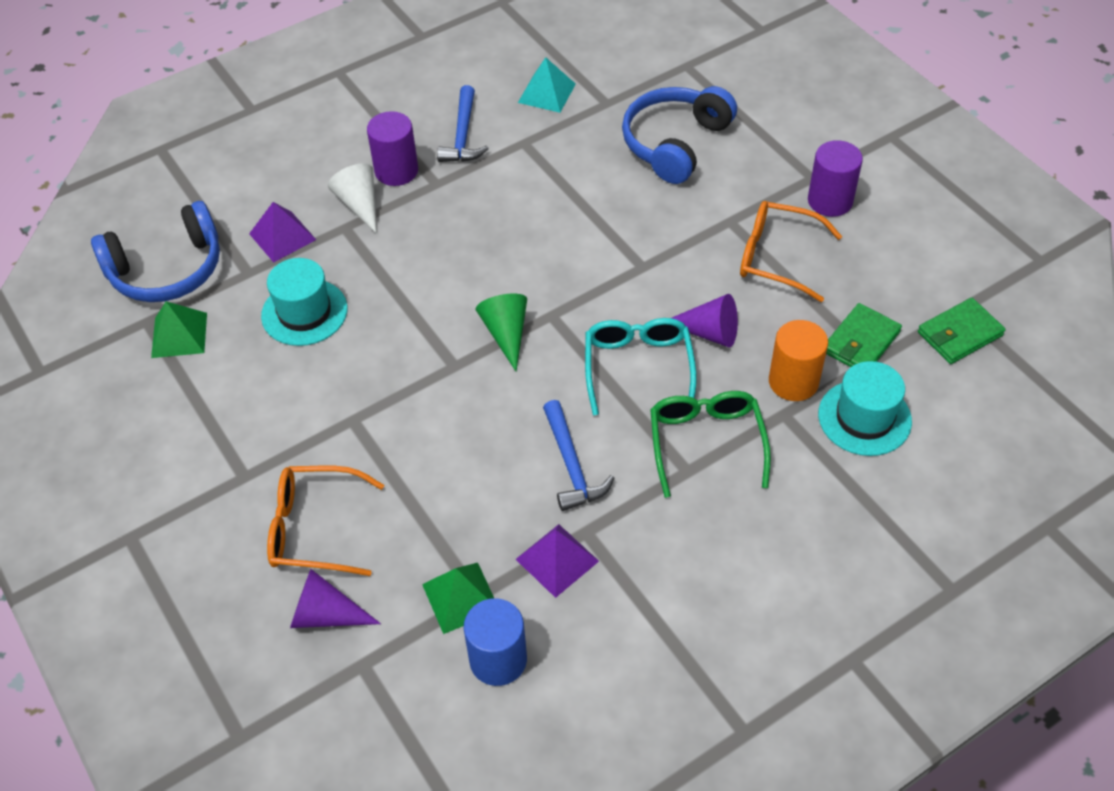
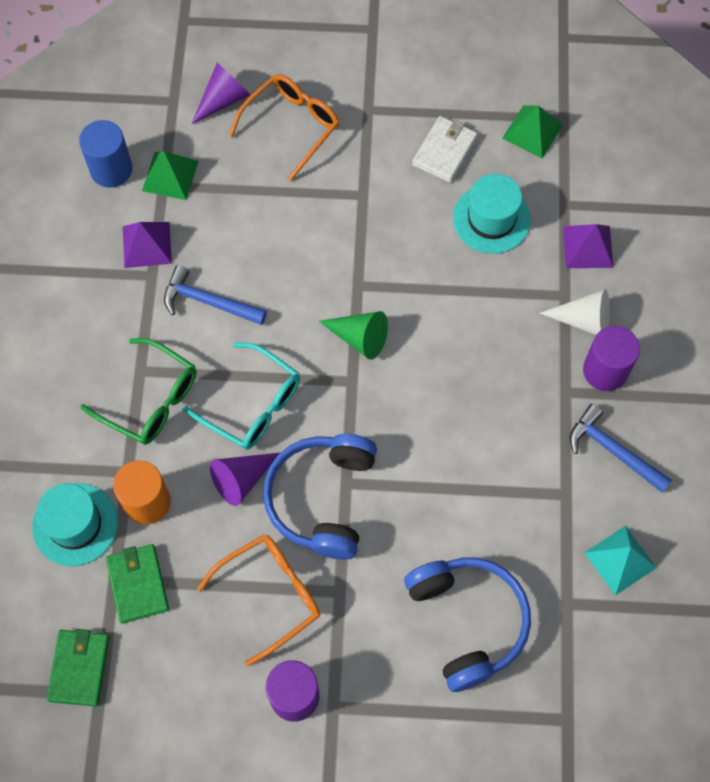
camera: 125 degrees right, 15 degrees up
(167, 269) = (610, 154): blue headphones -> blue headphones (322, 499)
(252, 386) = (444, 151): none -> white wallet

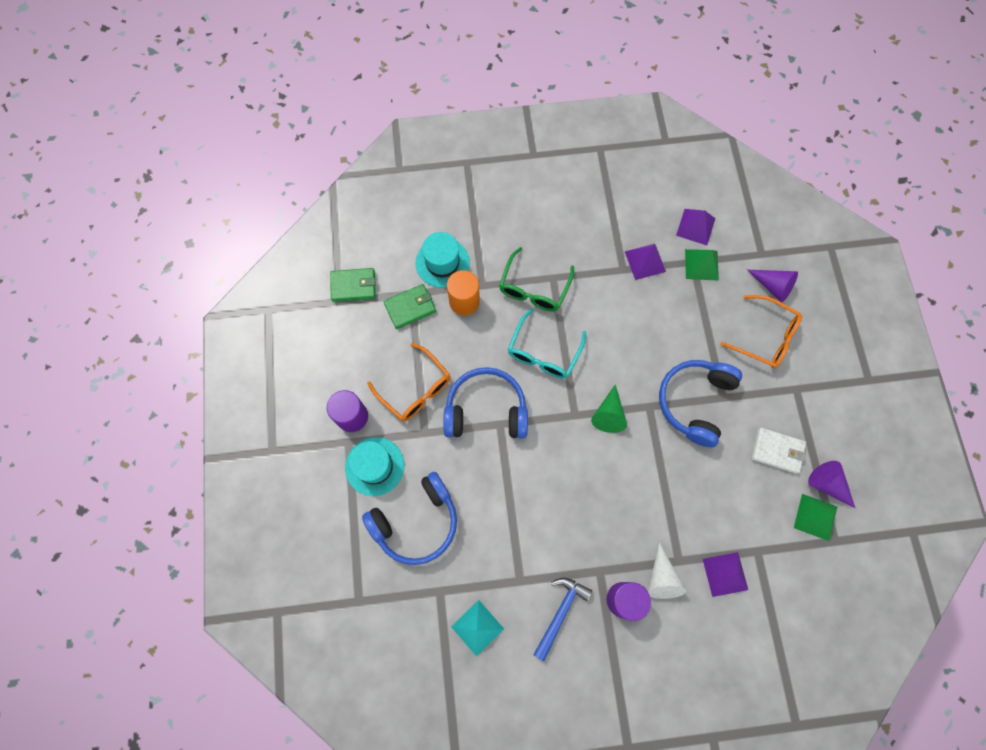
camera: 80 degrees right, 5 degrees up
(111, 169) = (695, 226): blue cylinder -> purple pyramid
(208, 302) = (612, 309): blue hammer -> none
(242, 479) = (490, 356): purple cone -> purple cone (827, 485)
(363, 229) = (695, 402): none -> blue headphones
(491, 219) = (729, 495): turquoise hat -> turquoise hat (374, 466)

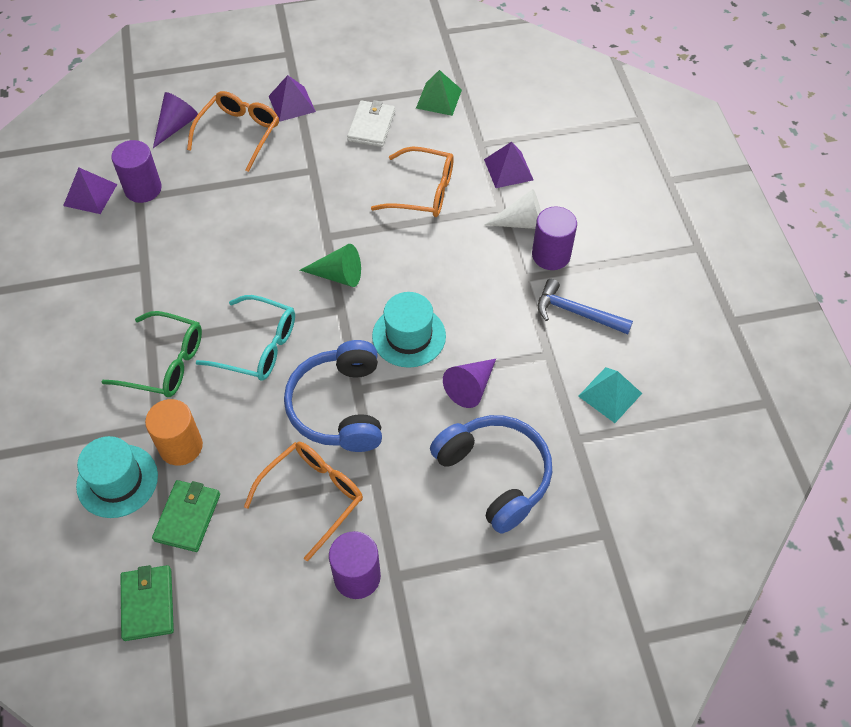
camera: 95 degrees left, 15 degrees down
(374, 466) = (426, 536): turquoise hat -> turquoise hat (409, 336)
(410, 307) = (187, 517): green wallet -> green wallet turned 45 degrees clockwise
(645, 261) = (134, 244): purple pyramid -> purple pyramid (291, 104)
(695, 402) = (319, 195): blue headphones -> none
(698, 491) = (423, 191): none -> orange glasses
(701, 264) = (143, 189): green pyramid -> purple cylinder
(827, 485) = (404, 89): purple cone -> purple cone (471, 387)

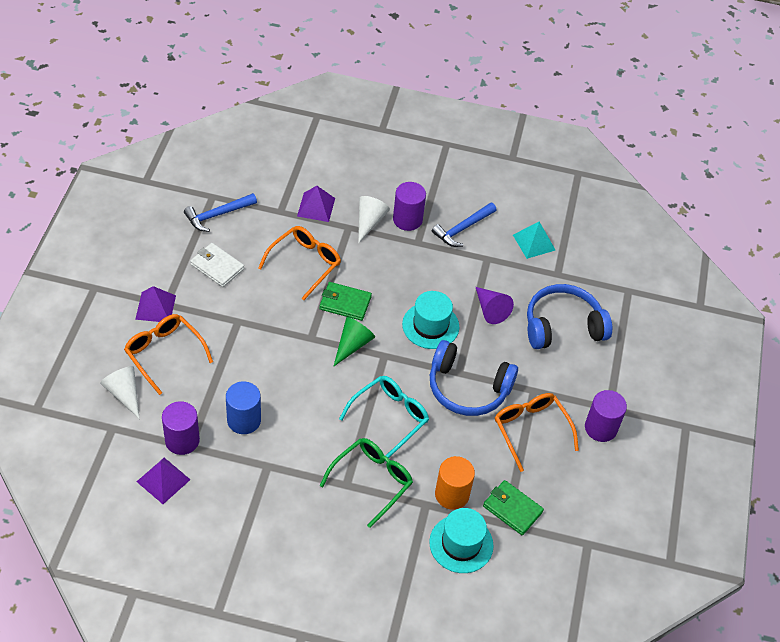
camera: 70 degrees left, 5 degrees down
(148, 604) = (568, 554): green wallet -> green wallet (345, 303)
(176, 125) = (124, 394): purple cone -> white cone
(190, 225) = (244, 420): none -> blue cylinder
(439, 99) = (217, 215): green pyramid -> blue hammer

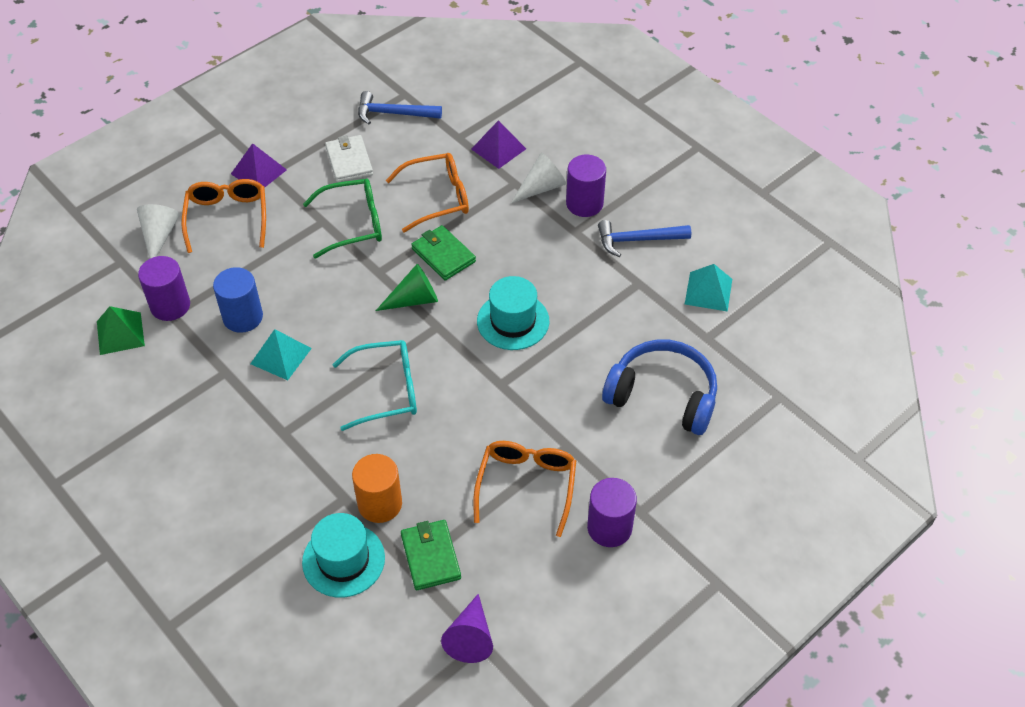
camera: 40 degrees right, 0 degrees up
(163, 480) = (120, 333): purple pyramid -> green pyramid
(296, 433) = (281, 356): none -> turquoise pyramid
(372, 481) = (311, 443): green glasses -> green glasses (353, 224)
(468, 388) = (495, 405): blue headphones -> none
(490, 310) = (594, 337): purple cone -> purple cone (470, 637)

